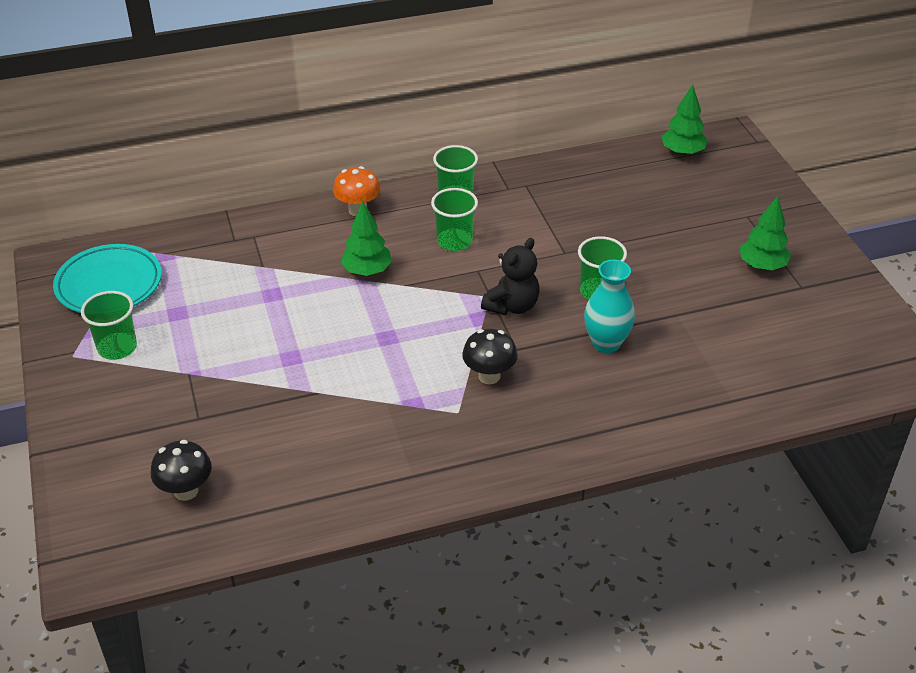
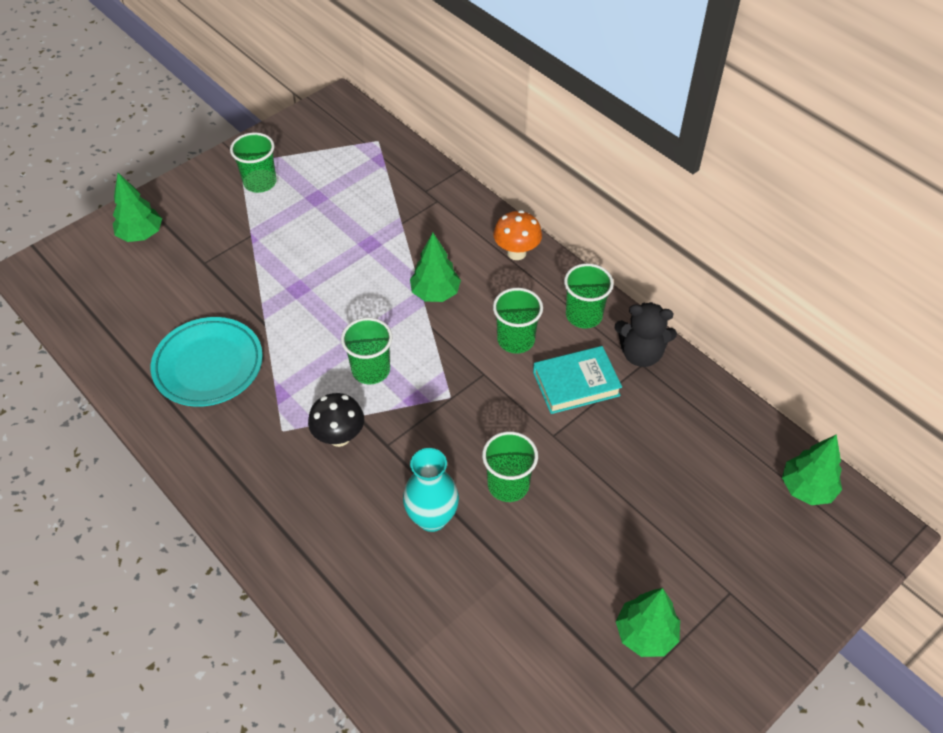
camera: 65 degrees right, 10 degrees up
(109, 285) = (328, 145): turquoise plate -> turquoise plate (208, 365)
(112, 460) = (141, 235): none -> green tree
(186, 491) = (124, 290): black mushroom -> none
(427, 336) = (371, 370): none -> green cup
(512, 306) = (446, 420): black teddy bear -> black teddy bear (641, 354)
(522, 224) = (576, 384): none -> turquoise book

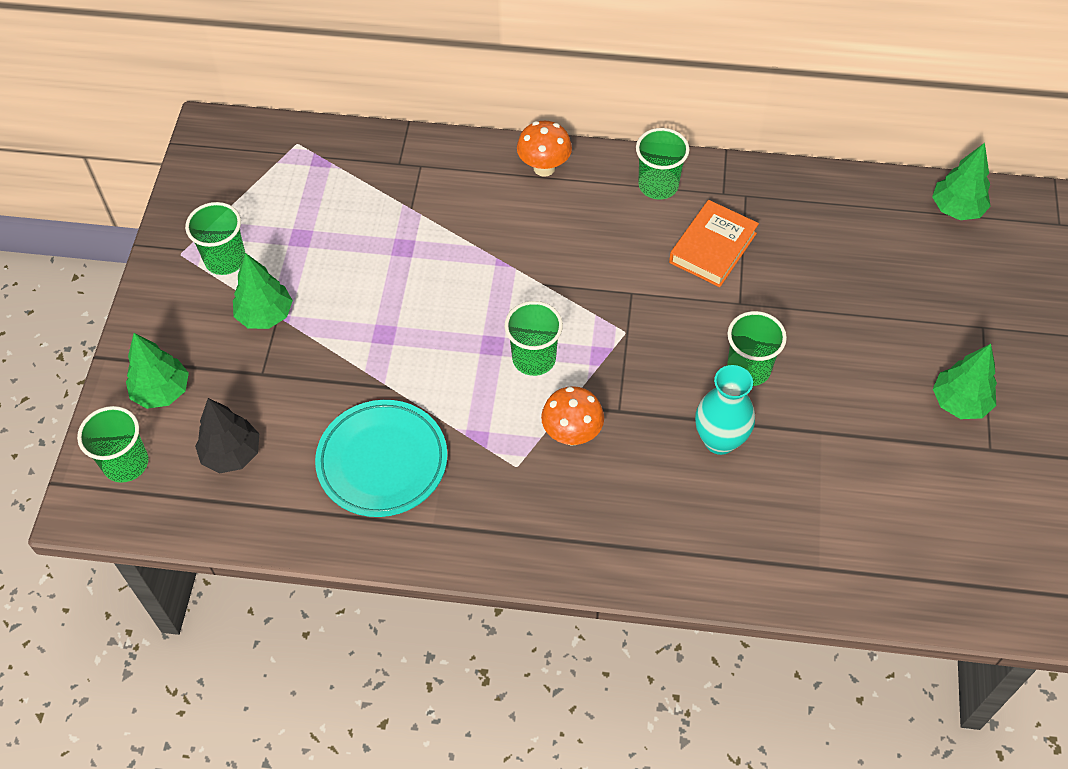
camera: 40 degrees left, 5 degrees up
(135, 297) = (231, 454): none -> black tree
(339, 437) = (572, 434): black mushroom -> orange mushroom
(435, 293) = (514, 252): green tree -> green tree (265, 315)
(516, 340) = (626, 245): green cup -> green cup (126, 463)
(576, 384) = (713, 248): turquoise book -> orange book
(641, 354) = (736, 187): black teddy bear -> none

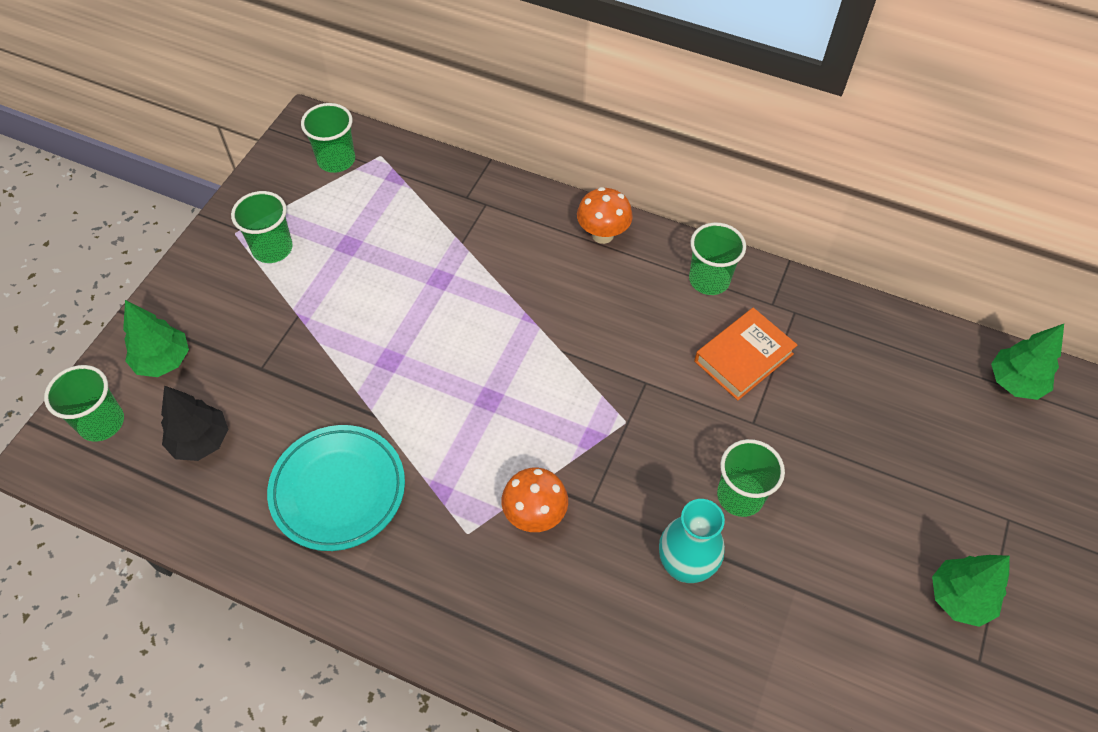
camera: 15 degrees right, 0 degrees up
(265, 315) = (287, 312): green tree -> none
(534, 358) = (525, 424): green cup -> green cup (336, 160)

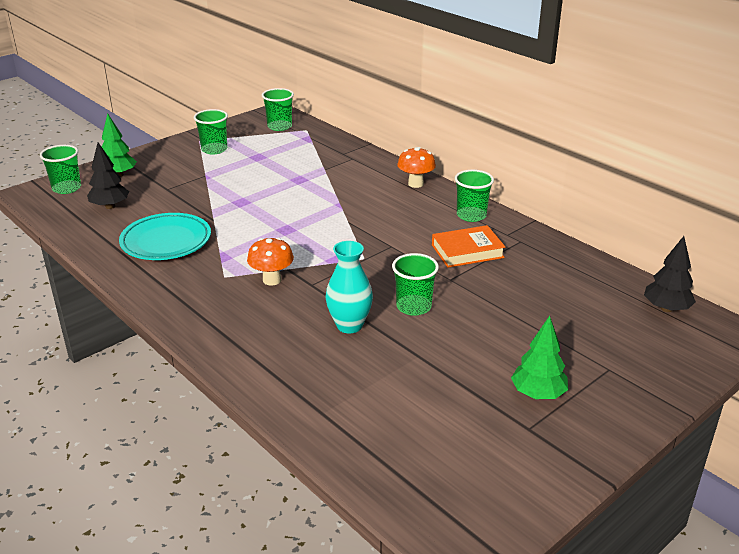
camera: 25 degrees right, 25 degrees down
(1015, 382) = (666, 309): green tree -> black tree

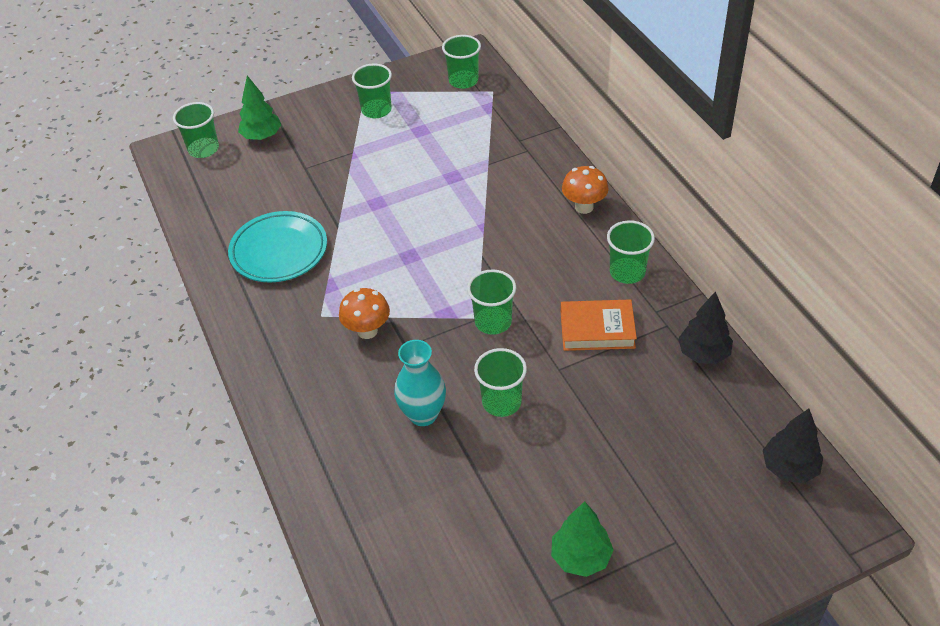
camera: 20 degrees right, 15 degrees up
(110, 206) = (239, 186): black tree -> black tree (703, 354)
(379, 259) = (493, 322): none -> green cup

